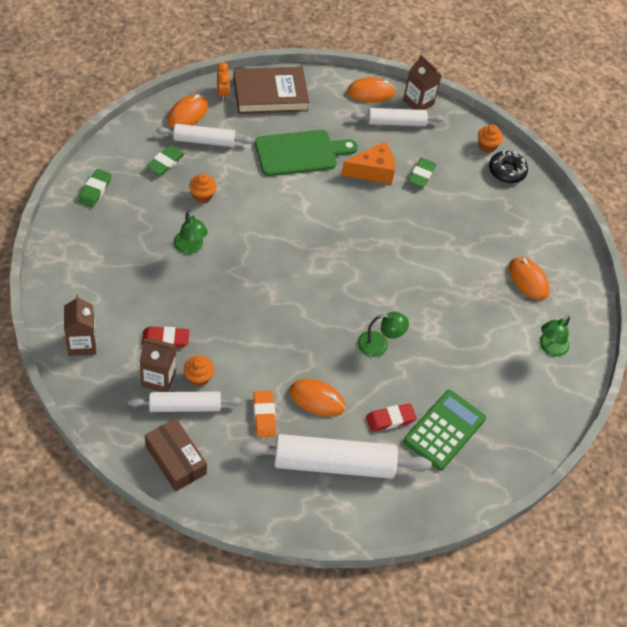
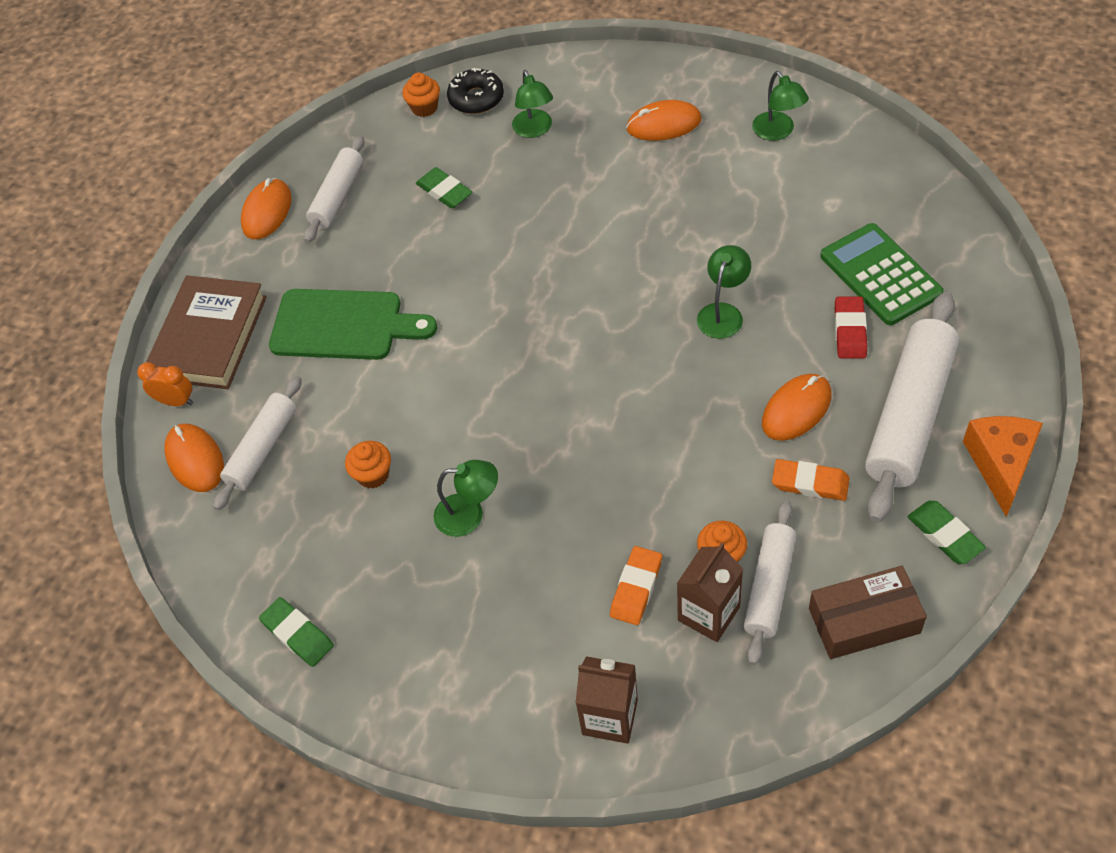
camera: 55 degrees left, 0 degrees up
(165, 162) = (283, 513): green eraser -> green eraser (945, 535)
(165, 339) = (636, 588): red eraser -> orange eraser
(300, 153) = (343, 325): green cutting board -> green cutting board turned 90 degrees clockwise
(372, 171) = (414, 245): orange cheese -> orange cheese (1000, 464)
(418, 102) = (312, 162): brown carton -> none
(493, 209) = (534, 130): none -> green lamp

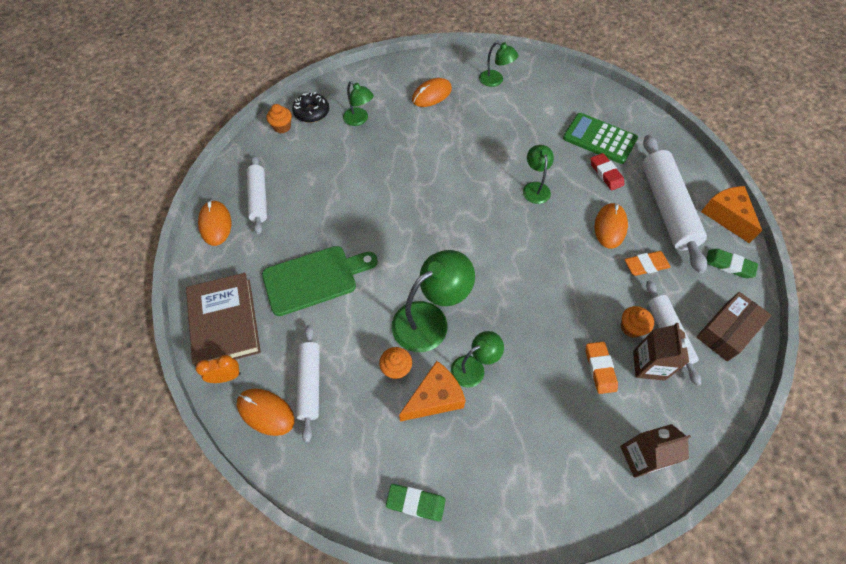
camera: 35 degrees left, 5 degrees up
(397, 529) = (435, 398): none -> orange cheese
(444, 191) = (327, 173): green eraser -> none
(453, 433) = (430, 320): none -> green lamp

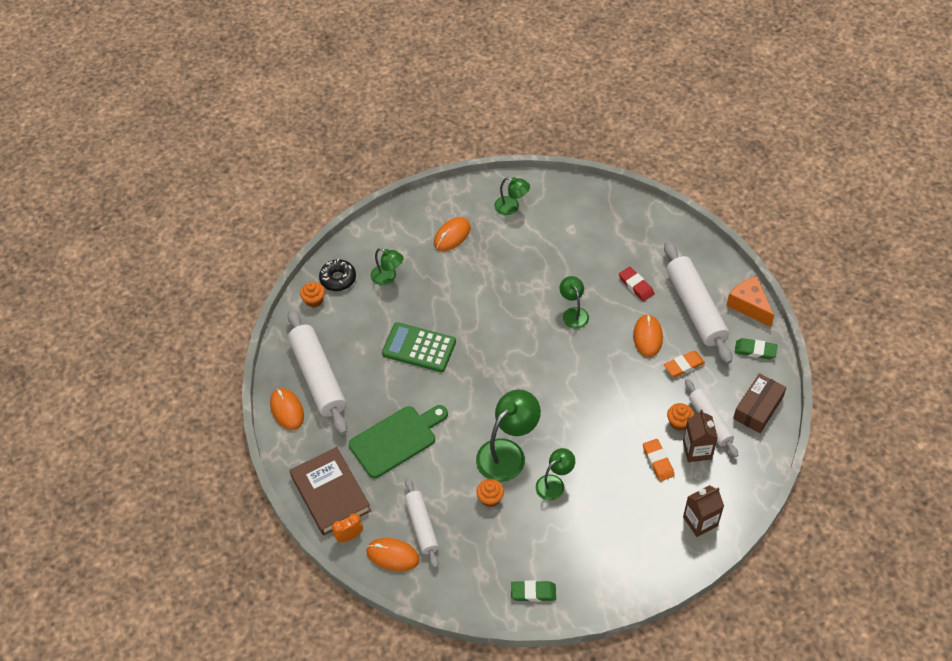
camera: 10 degrees left, 5 degrees down
(258, 198) = (318, 377): white rolling pin -> white rolling pin, size x1.67
(435, 398) = (528, 514): orange cheese -> none
(599, 139) = (624, 251): green calculator -> green calculator (419, 347)

